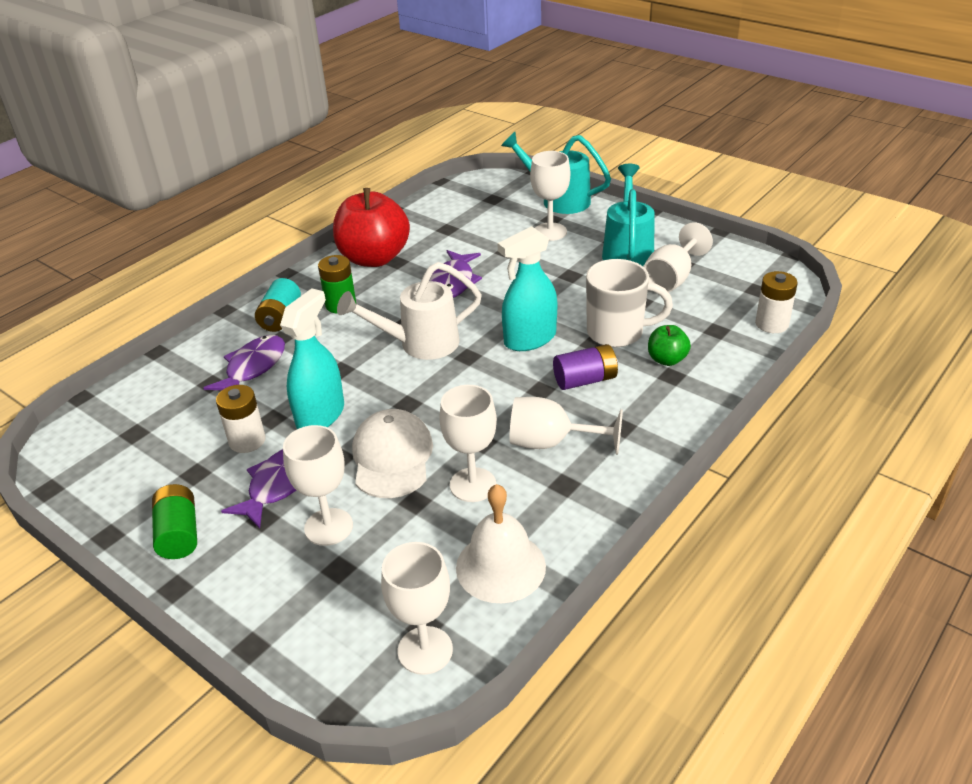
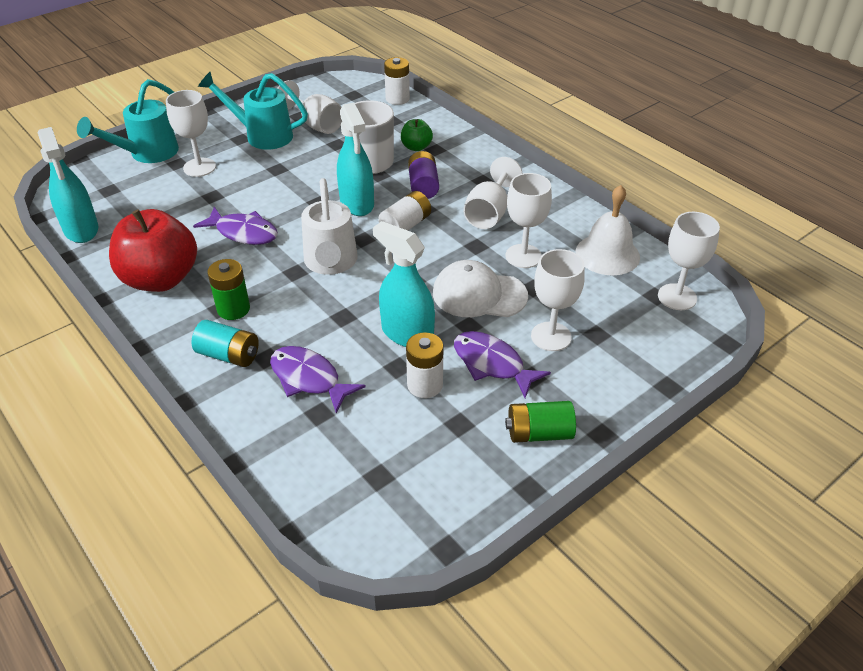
camera: 80 degrees left, 5 degrees up
(431, 203) = (81, 229): none -> turquoise spray bottle
(501, 381) = (405, 225): none -> white battery

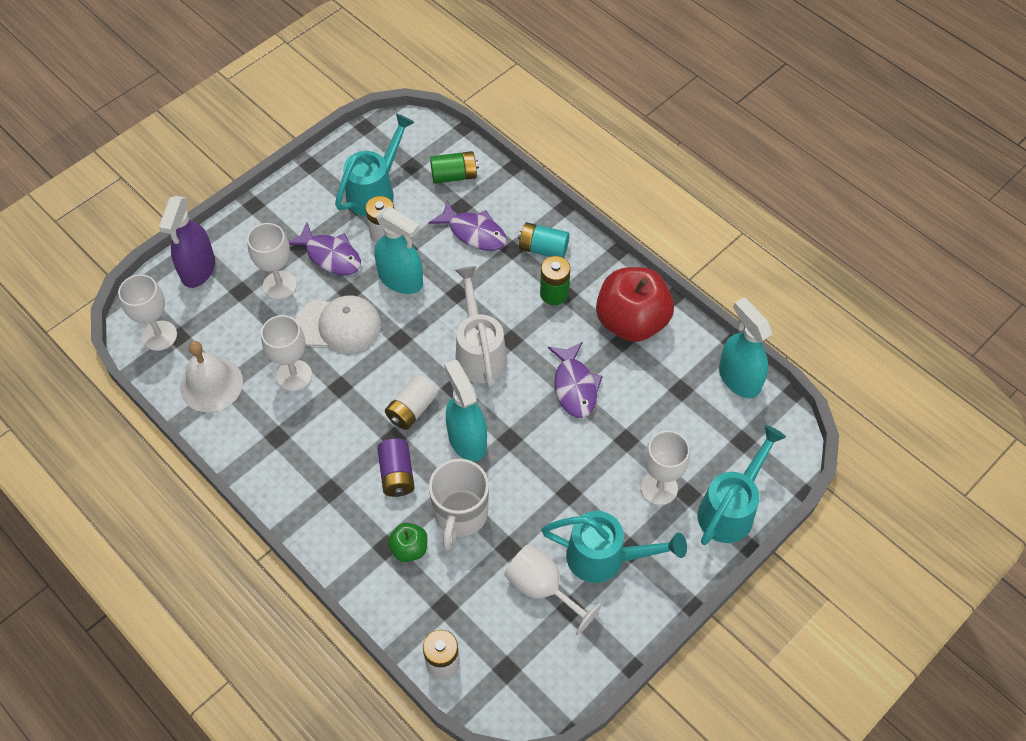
camera: 175 degrees right, 15 degrees up
(243, 233) = (574, 386): purple fish -> purple fish turned 120 degrees counterclockwise
(432, 442) = (376, 191): none -> turquoise watering can
(489, 213) = (324, 435): white goblet -> none
(539, 433) = (299, 202): green battery -> green battery (454, 176)
(654, 359) = (198, 269): none -> purple spray bottle

